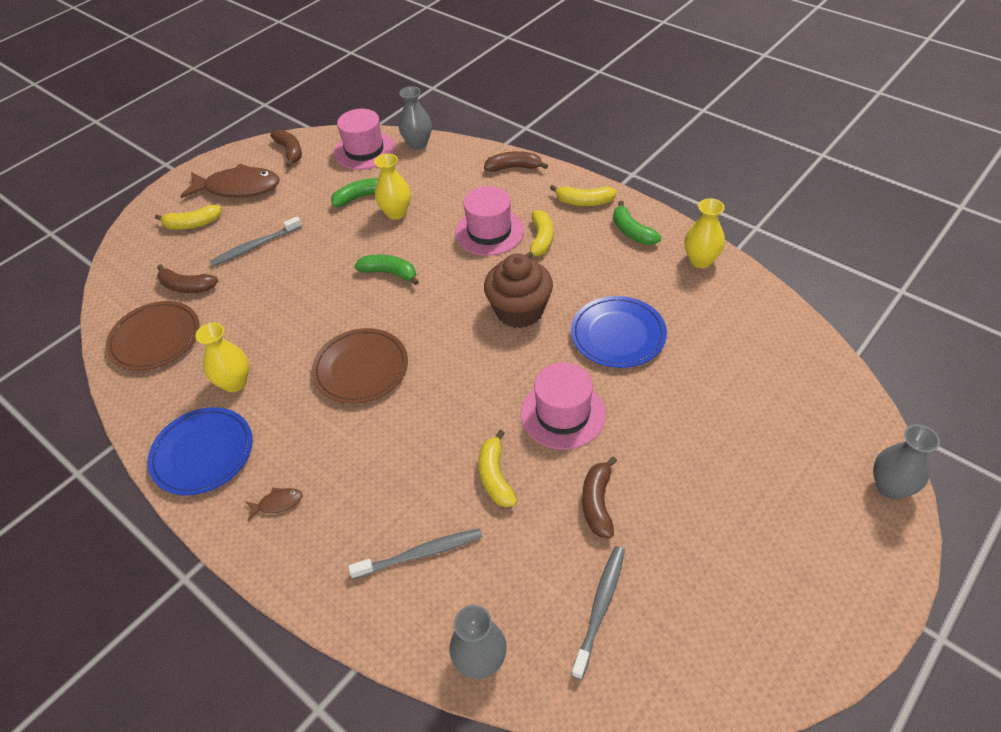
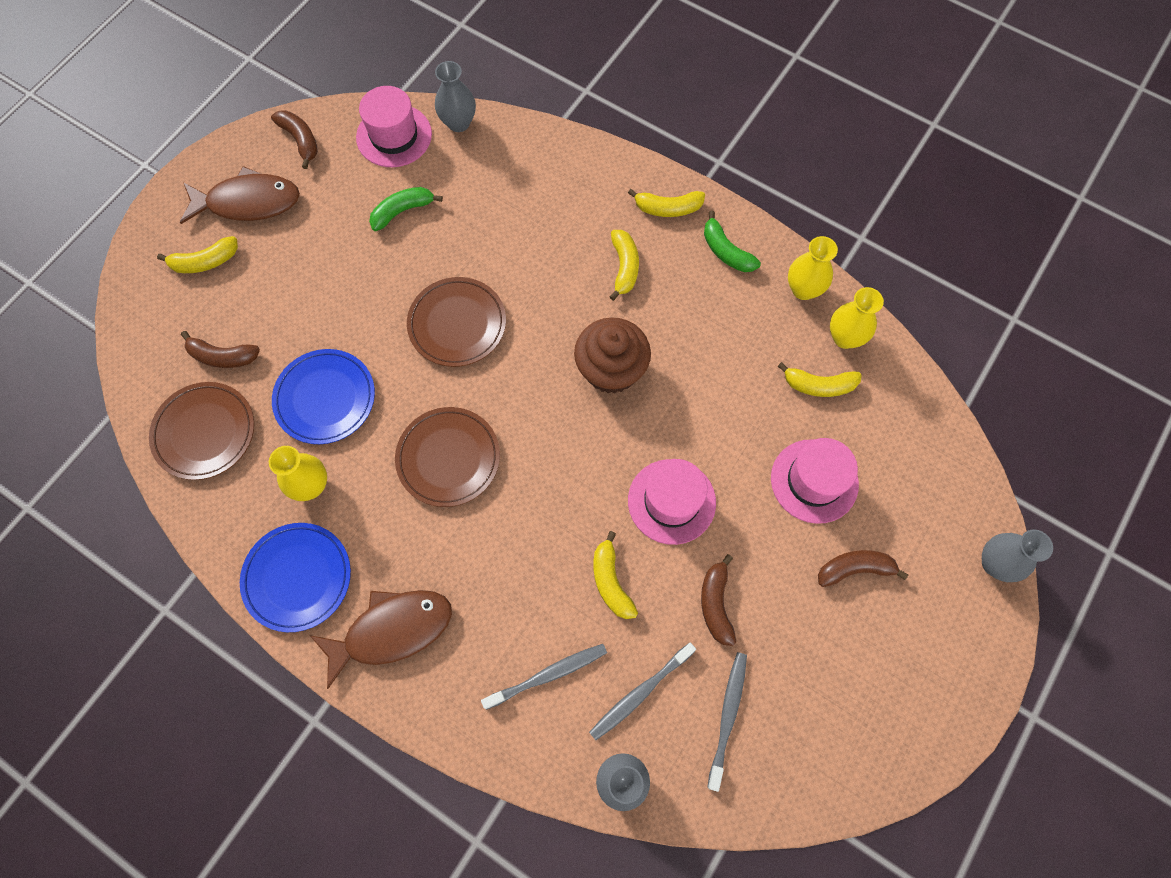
camera: 10 degrees left, 20 degrees up
(254, 246) = (290, 293): grey toothbrush -> grey toothbrush (639, 693)
(277, 503) = (391, 630): brown fish -> brown fish, size x2.41
(389, 273) = (457, 324): green banana -> brown plate
(396, 213) = (450, 234): yellow vase -> yellow vase (844, 337)
(489, 232) = (564, 258): pink hat -> pink hat (814, 481)
(514, 167) = (580, 157): brown banana -> brown banana (854, 569)
(618, 335) = (720, 396): blue plate -> blue plate (325, 398)
(712, 331) = (819, 385): none -> yellow banana

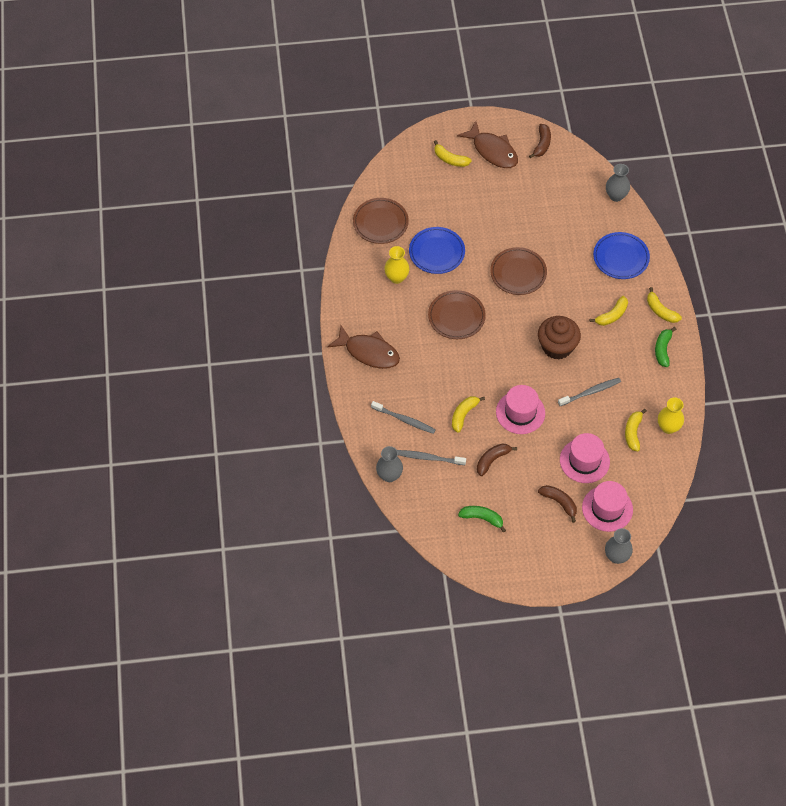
camera: 50 degrees right, 10 degrees down
(223, 356) = (417, 201): brown banana -> none
(297, 578) = (357, 303): blue plate -> blue plate (621, 257)
(394, 136) = (582, 177): pink hat -> pink hat (607, 508)
(402, 211) = (549, 210): green banana -> green banana (482, 518)
(727, 716) = (450, 496): grey toothbrush -> grey toothbrush (591, 392)
(803, 289) = (676, 394): yellow vase -> none
(819, 385) = (633, 432): yellow banana -> yellow banana turned 45 degrees clockwise

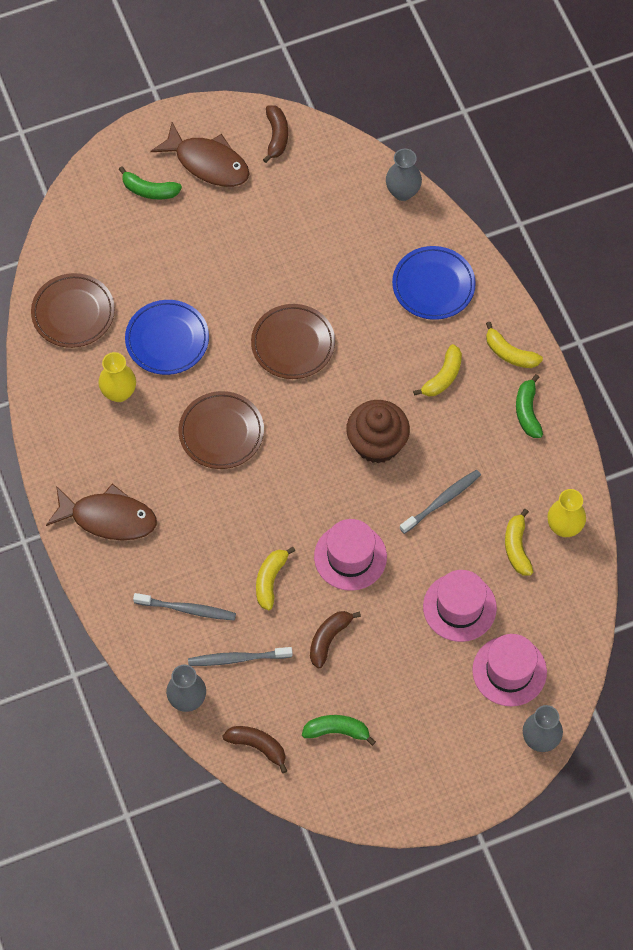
camera: 15 degrees left, 5 degrees up
(450, 159) = (149, 190): yellow banana -> green banana
(559, 502) = (440, 679): brown banana -> brown banana (257, 746)

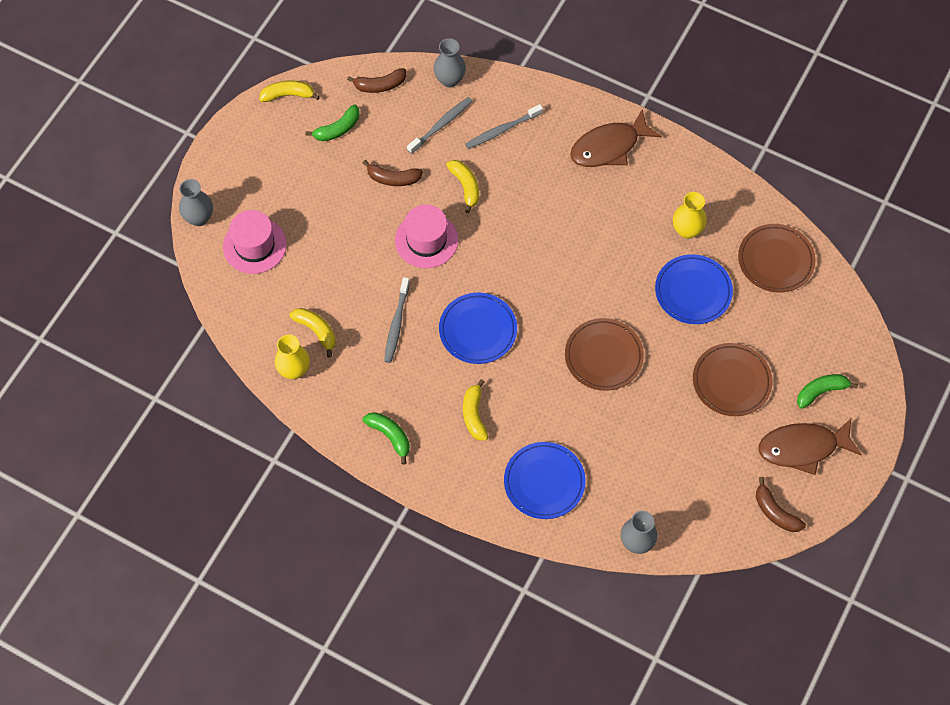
camera: 140 degrees right, 0 degrees up
(221, 432) = (591, 256): brown plate -> brown plate (731, 381)
(328, 639) = (393, 178): brown banana -> brown banana turned 105 degrees clockwise
(377, 443) = (478, 330): brown cupcake -> blue plate
(459, 607) = (323, 262): pink hat -> none
(510, 353) = (440, 472): yellow banana -> yellow banana (288, 95)

